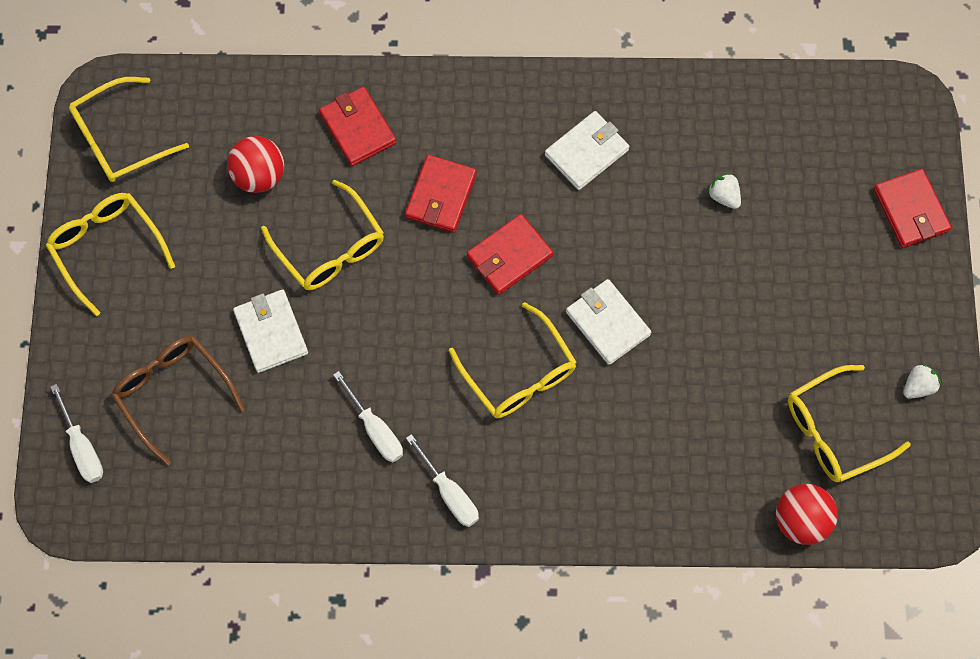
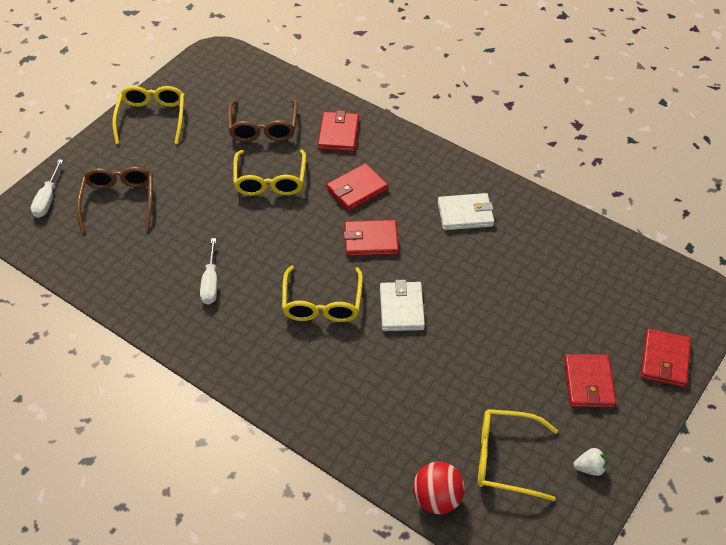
camera: 35 degrees right, 20 degrees down
(119, 139) = (206, 75): yellow glasses -> none
(259, 175) = (263, 128): red ball -> brown glasses
(271, 332) = (199, 202): white wallet -> none
(449, 492) = (222, 341): white screwdriver -> none
(724, 196) = (536, 282): white strawberry -> none
(855, 288) = (588, 383): none -> red wallet

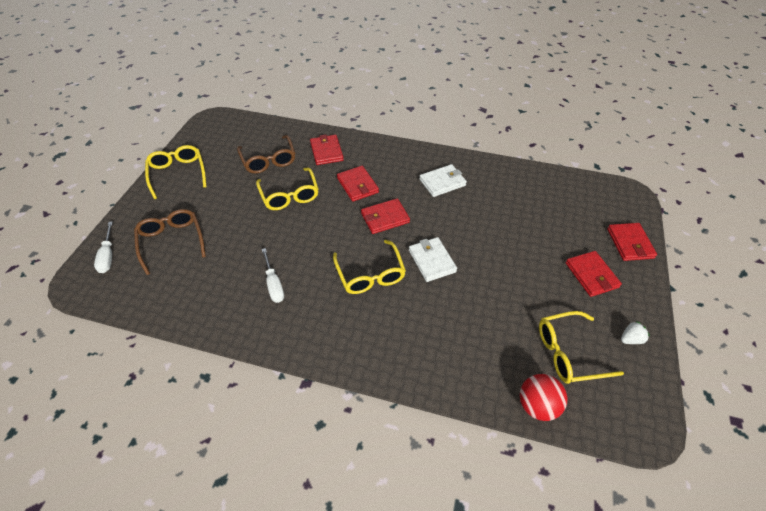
camera: 20 degrees left, 0 degrees up
(357, 189) = (357, 185): red wallet -> red wallet turned 60 degrees counterclockwise

